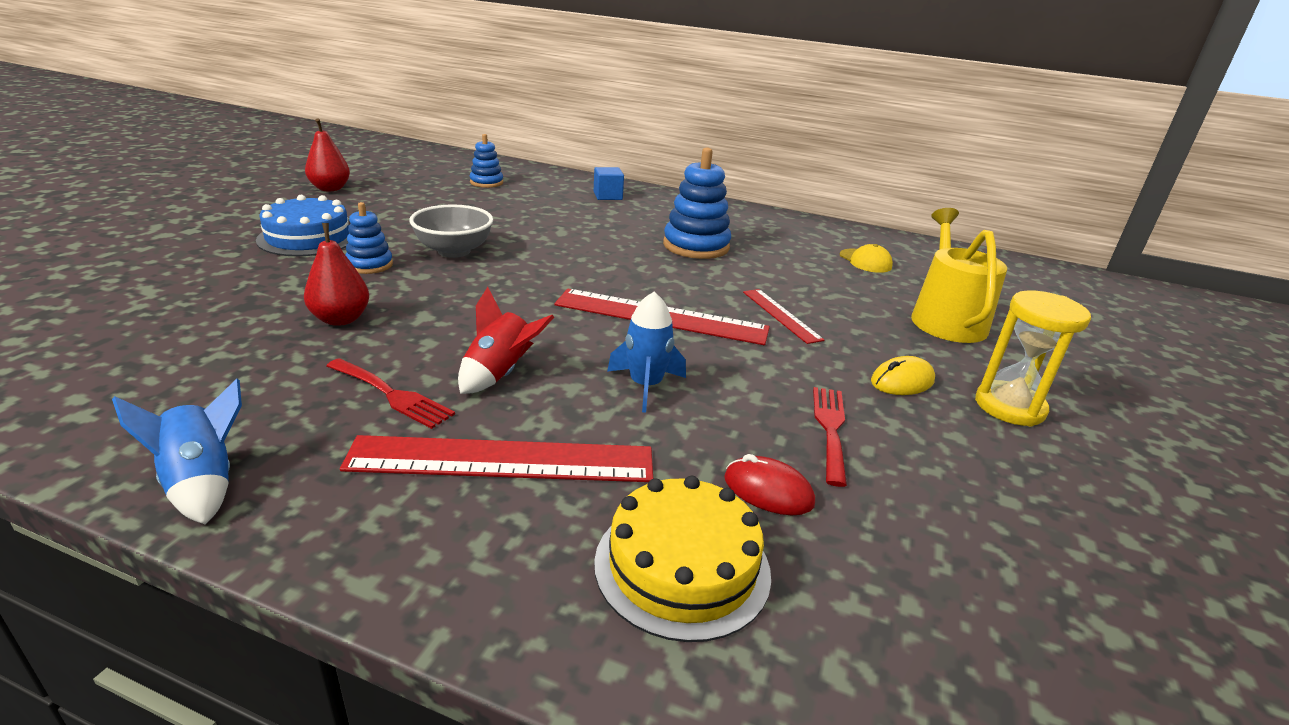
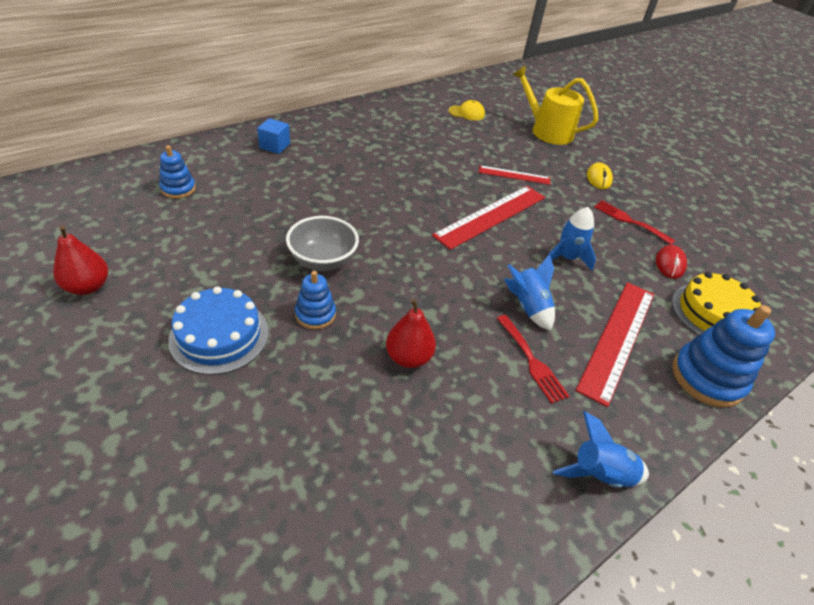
camera: 60 degrees left, 15 degrees up
(392, 395) = (532, 361): red fork -> red fork turned 90 degrees clockwise
(500, 374) = (527, 306): red rocket -> blue rocket
(696, 246) = (400, 155): blue stacking toy -> blue stacking toy (707, 378)
(768, 490) = (669, 264): red mouse -> red mouse turned 45 degrees counterclockwise
(1009, 407) = (631, 164): yellow hourglass -> none

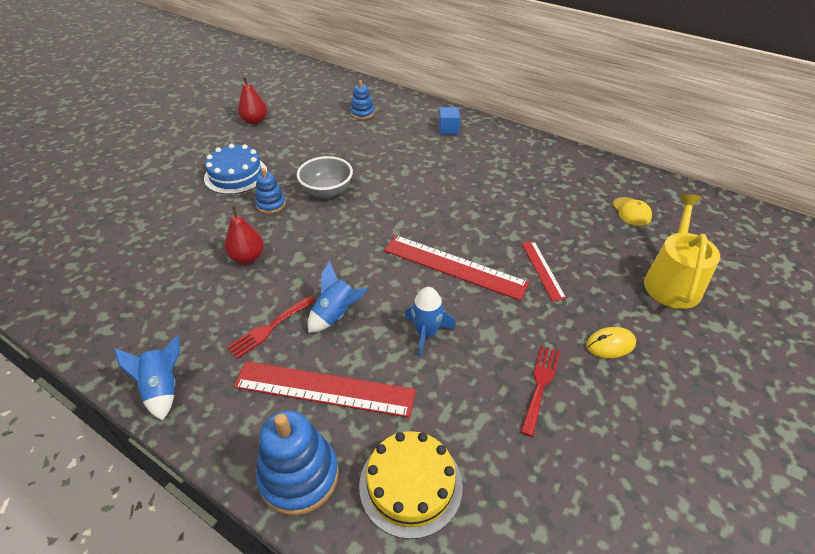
camera: 75 degrees right, 0 degrees up
(669, 264) = (480, 433): red mouse -> none

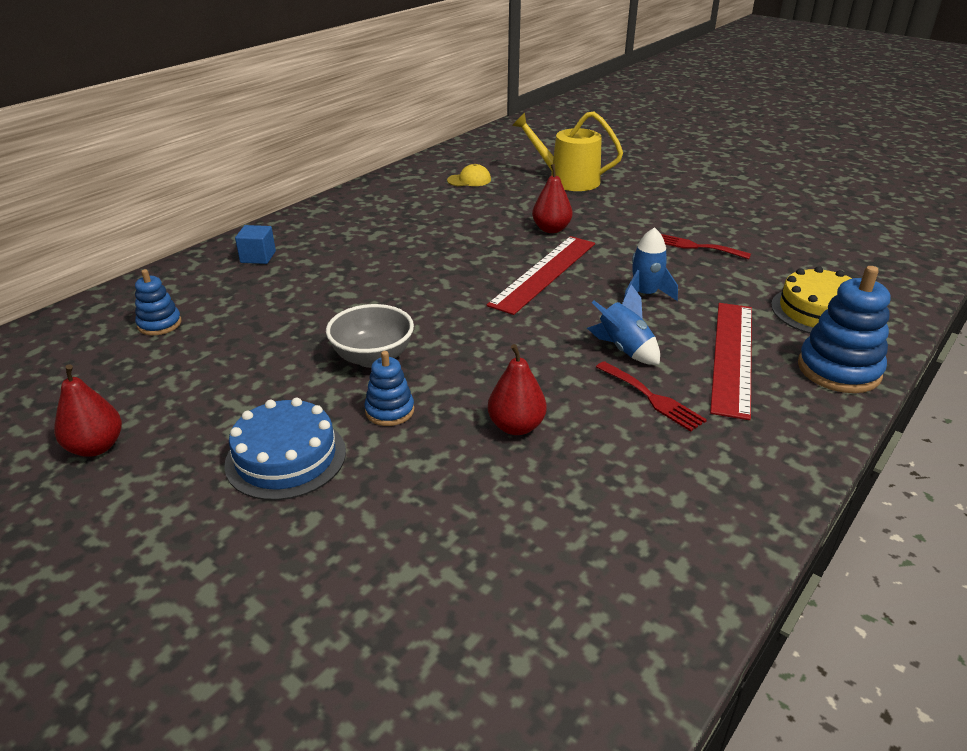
camera: 85 degrees left, 10 degrees down
(163, 388) = (769, 481): blue rocket -> none
(542, 270) = (551, 229): red ruler -> red pear
(610, 344) = (644, 214): yellow mouse -> none

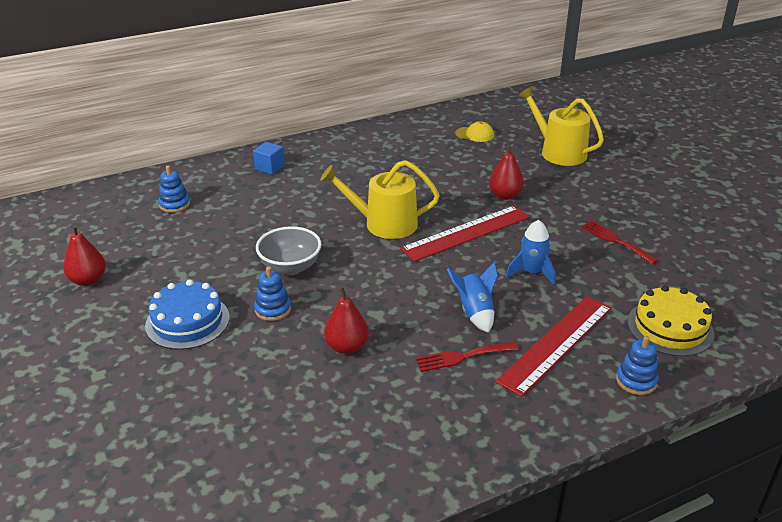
camera: 25 degrees right, 0 degrees up
(446, 285) = (384, 224): none -> yellow watering can
(652, 398) = (462, 357): red fork -> red fork turned 90 degrees clockwise
(838, 370) = (636, 381): blue stacking toy -> blue stacking toy, size x0.58

